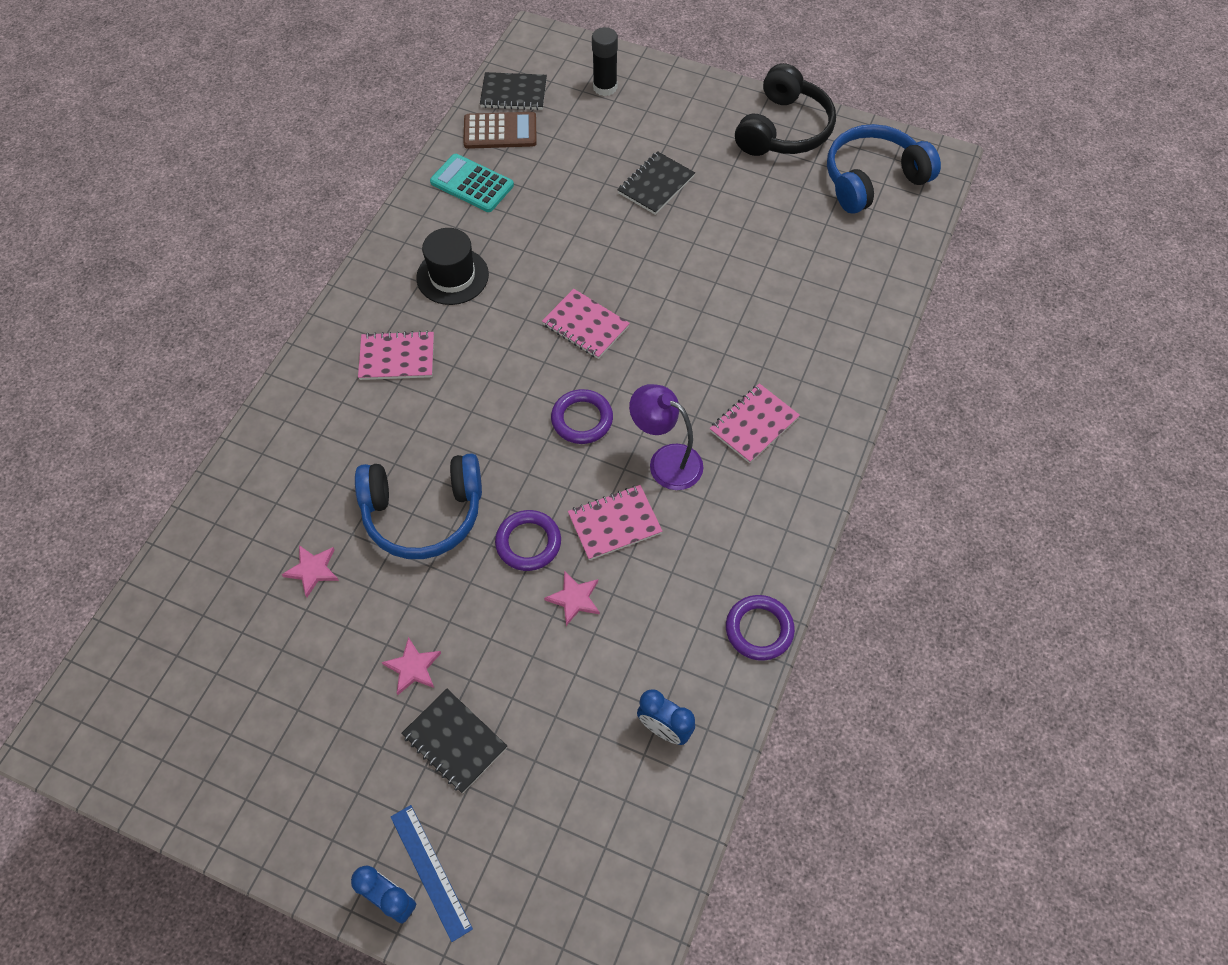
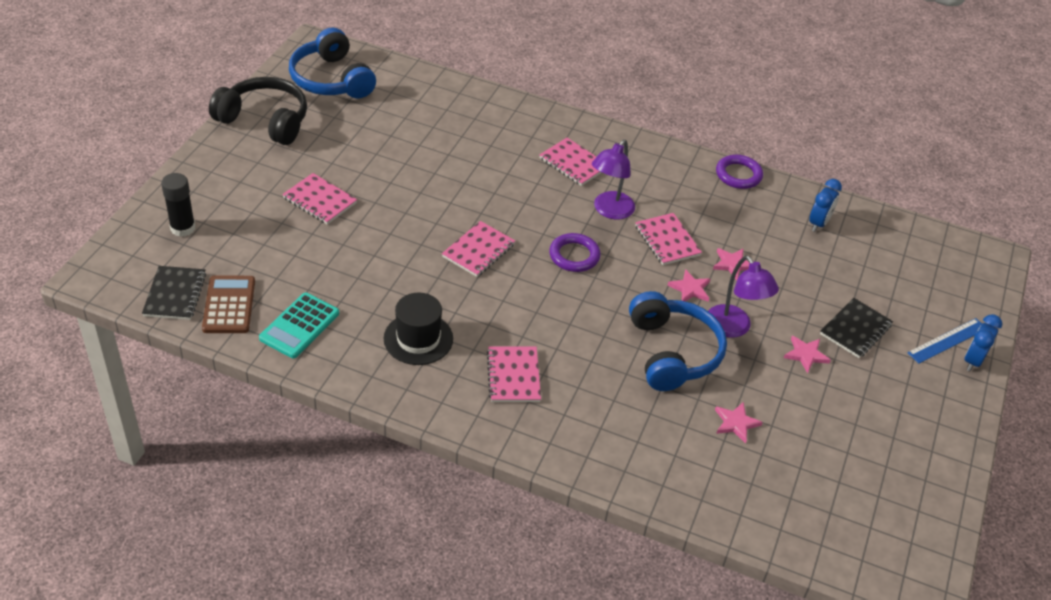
camera: 95 degrees left, 15 degrees down
(460, 586) = (733, 328): none -> purple lamp
(528, 543) = (690, 289): purple ring -> pink star
(656, 185) = (319, 200): black notebook -> pink notebook

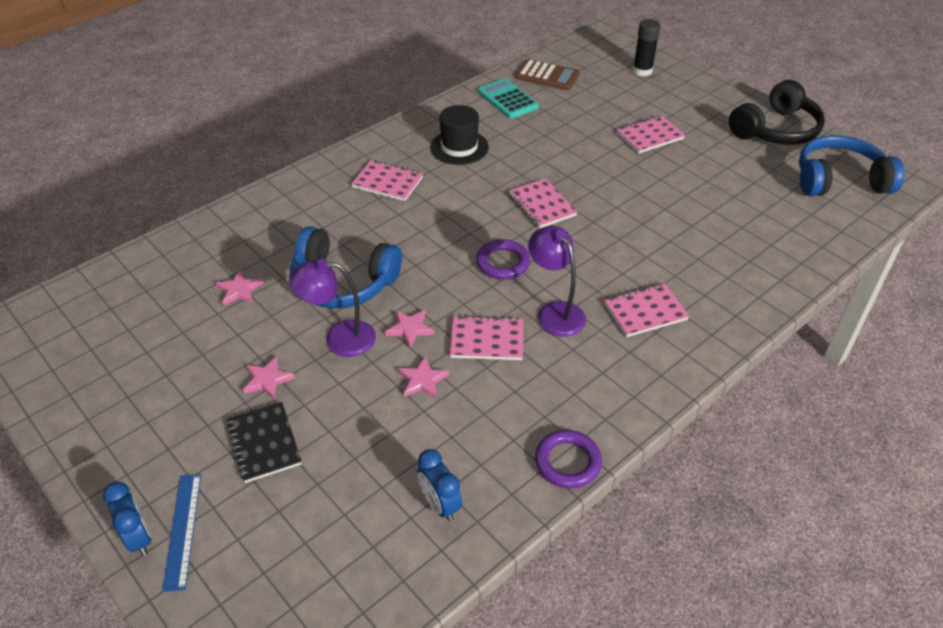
camera: 120 degrees right, 0 degrees up
(175, 294) = (570, 58): black notebook -> none

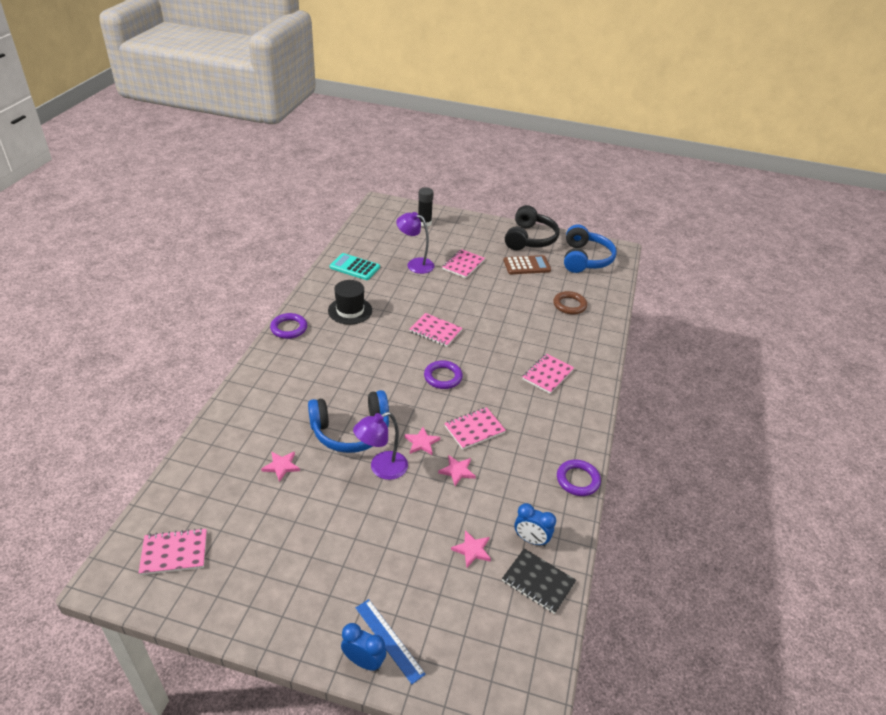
camera: 35 degrees left, 5 degrees down
(264, 443) = (393, 558): black notebook -> black notebook (538, 582)
(267, 380) = (357, 517): pink star -> pink star (472, 550)
(374, 145) = (289, 328): none -> purple ring
(387, 182) = (321, 351): pink notebook -> pink notebook (174, 553)
(547, 76) = (367, 243): brown calculator -> brown calculator (526, 265)
(555, 312) = (499, 395): purple lamp -> purple lamp (415, 264)
(759, 234) = (569, 305): none -> brown ring
(839, 180) = (585, 259): blue headphones -> blue headphones turned 135 degrees clockwise

